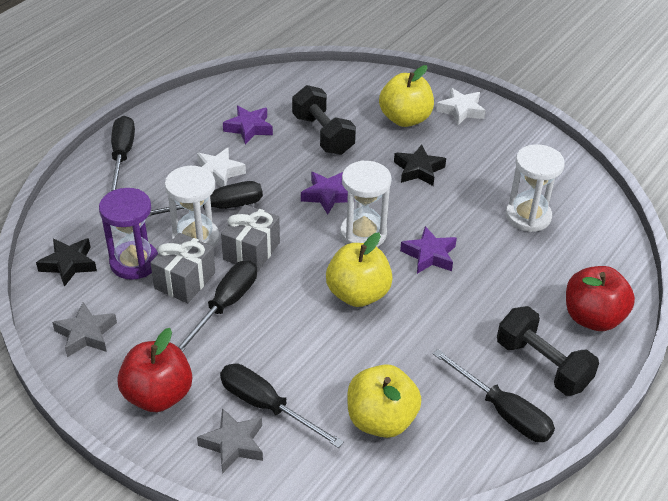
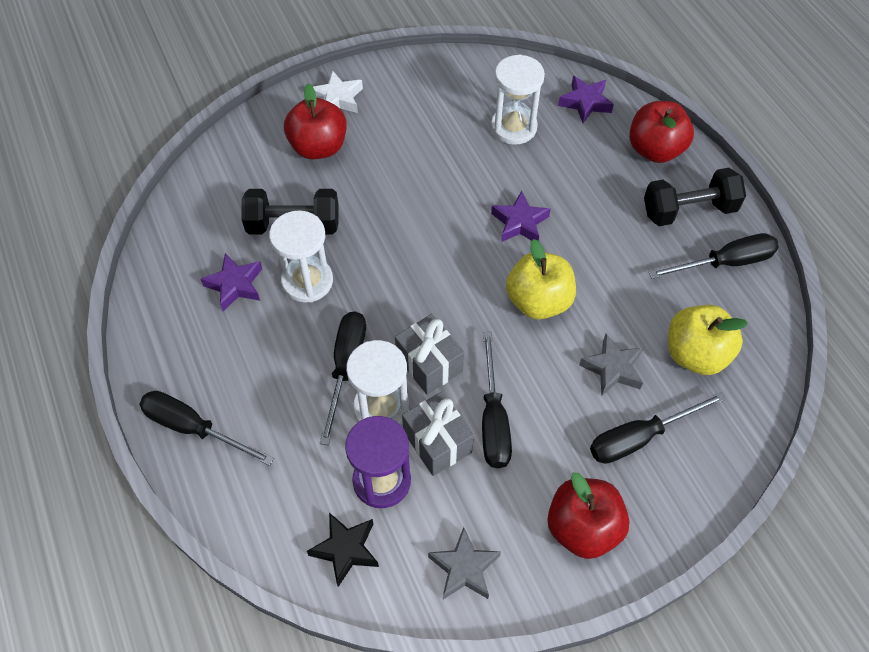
camera: 60 degrees left, 15 degrees up
(218, 173) = (289, 344): white star -> none
(225, 305) = (493, 419): black screwdriver -> black screwdriver turned 150 degrees counterclockwise
(233, 444) = (672, 484): grey star -> grey star (612, 368)
(327, 195) = (389, 263): purple star -> purple star (585, 103)
(363, 234) = (461, 259): white hourglass -> white hourglass (307, 281)
(405, 119) = (318, 147): yellow apple -> red apple
(418, 170) = (400, 174): black star -> none

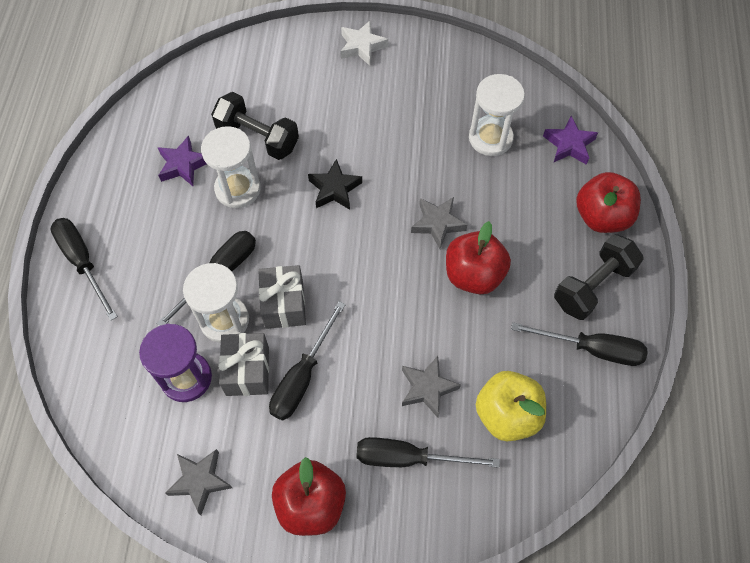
camera: 30 degrees right, 5 degrees up
(318, 147) = (319, 81): red apple -> red apple (473, 275)
(345, 550) = (125, 416): black star -> black star (334, 189)
(520, 222) = (437, 224): purple star -> grey star
(538, 301) = (406, 299): yellow apple -> none
(689, 210) = (593, 286): black dumbbell -> black dumbbell turned 60 degrees counterclockwise

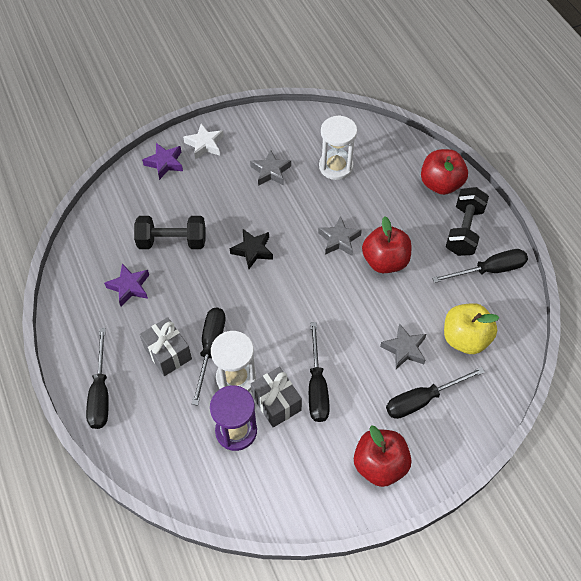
camera: 30 degrees left, 5 degrees down
(83, 262) = (100, 393): black screwdriver -> black screwdriver turned 120 degrees counterclockwise
(200, 481) = (294, 493): grey star -> grey star (270, 171)
(238, 189) = (182, 284): white hourglass -> none
(284, 304) = (271, 345): grey gift -> grey gift (168, 353)
(569, 145) = (390, 147): purple star -> purple star (165, 163)

